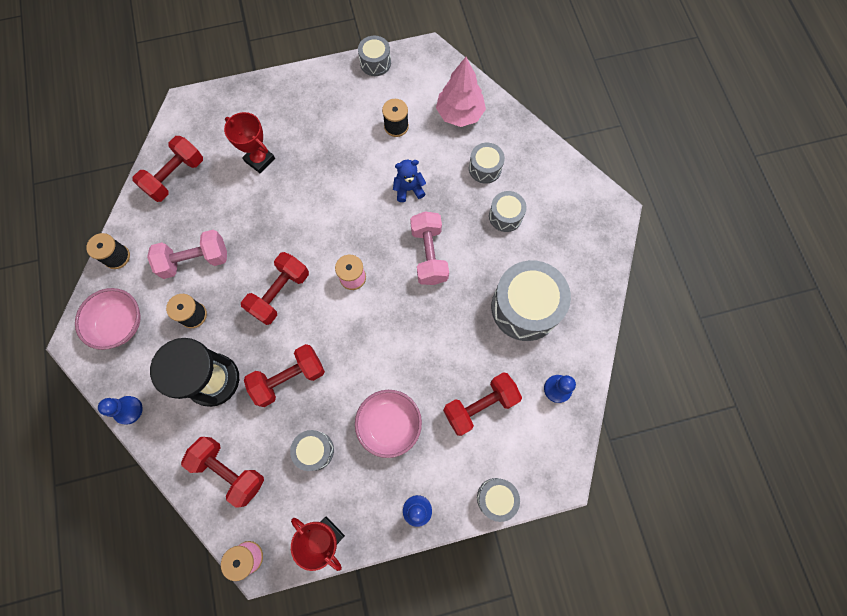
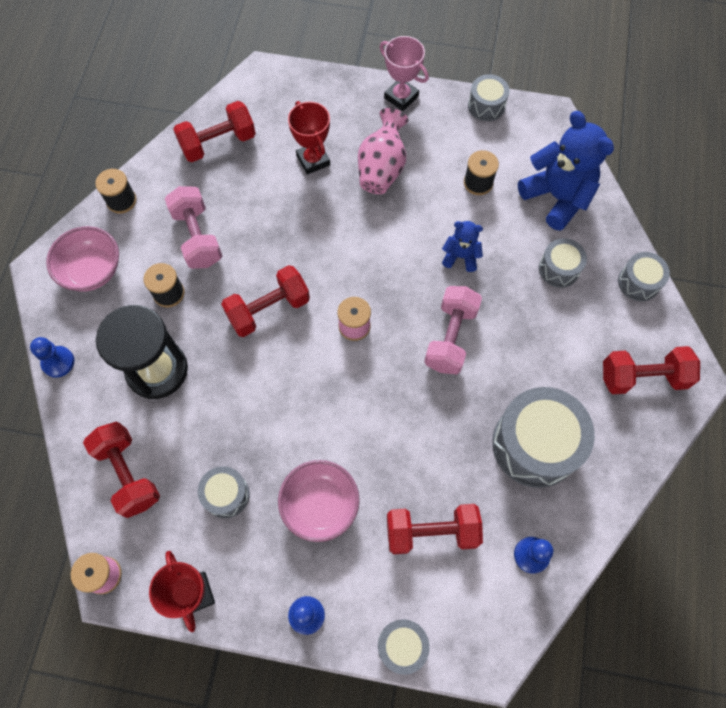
camera: 25 degrees right, 5 degrees down
(195, 260) = (197, 237): pink dumbbell -> pink dumbbell turned 60 degrees clockwise
(289, 378) = (236, 404): red dumbbell -> red dumbbell (642, 377)
(306, 81) = (401, 97): none -> pink trophy
(317, 145) = (382, 168): none -> pink vase
(459, 114) = (557, 197): pink tree -> blue teddy bear
(505, 216) = (558, 332): grey drum -> grey drum (638, 282)

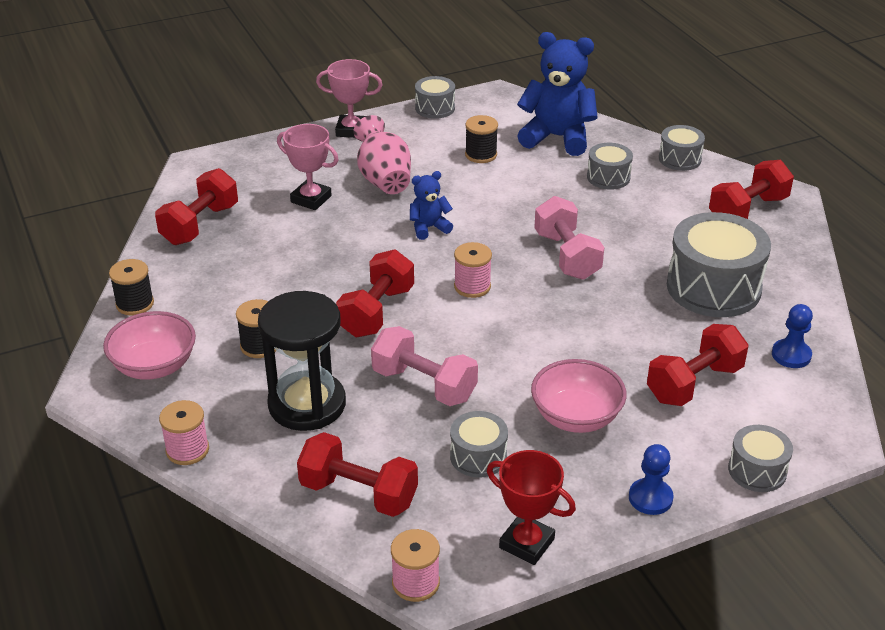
camera: 35 degrees left, 30 degrees down
(58, 362) = (187, 450): blue pawn -> pink spool
(197, 237) = (248, 295): pink dumbbell -> pink dumbbell (424, 385)
(313, 160) = (311, 199): red trophy -> pink trophy
(460, 256) = (517, 204): blue teddy bear -> blue teddy bear (429, 228)

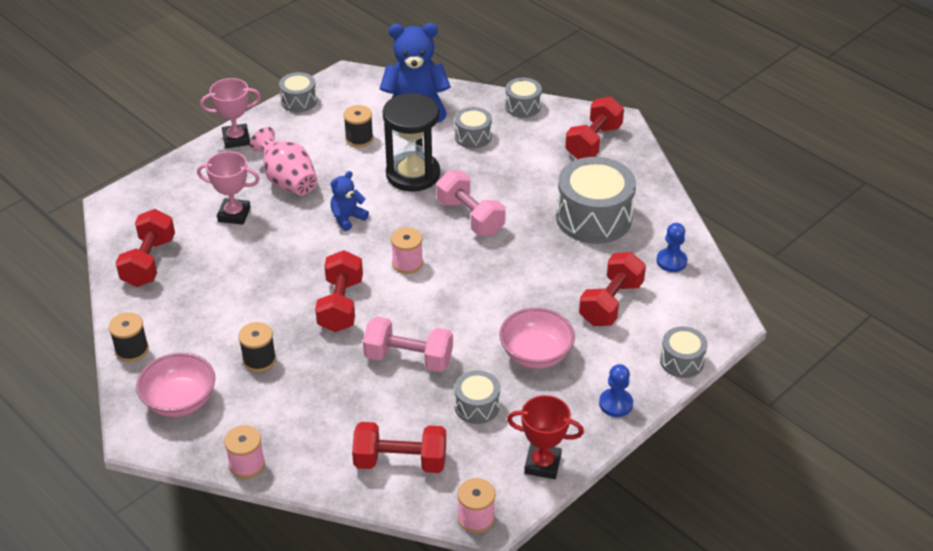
camera: 20 degrees left, 5 degrees up
(307, 404) = (324, 400): black hourglass -> black hourglass (413, 174)

